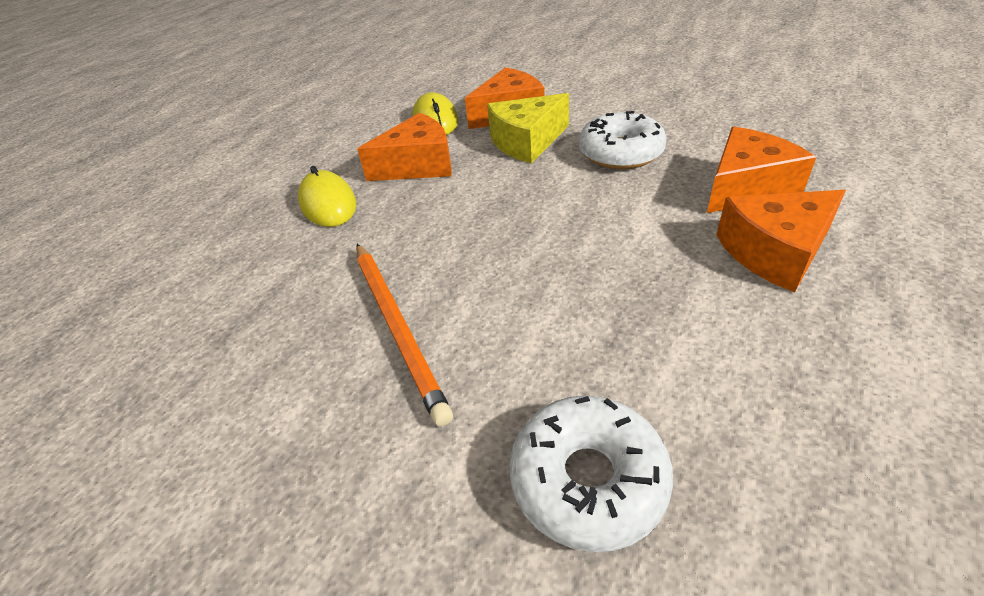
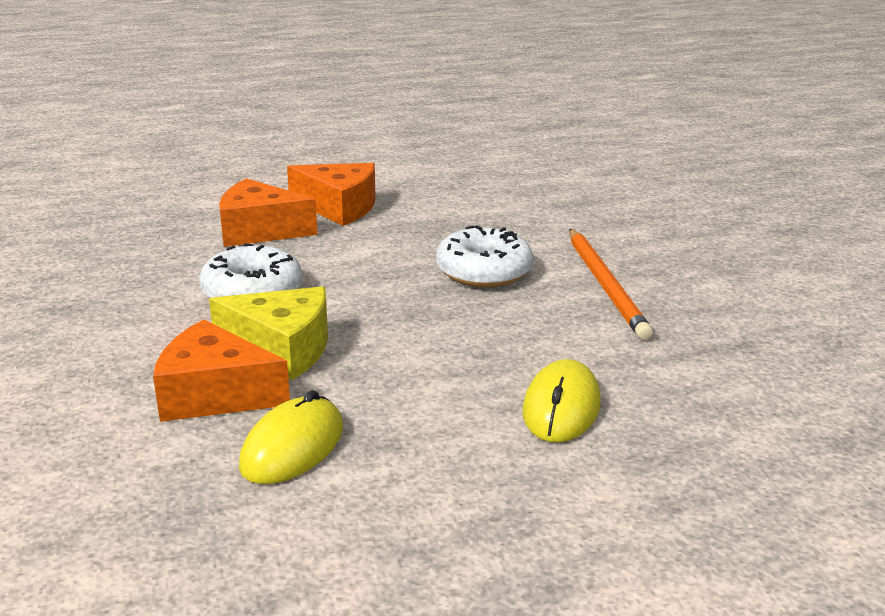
camera: 140 degrees left, 15 degrees down
(397, 327) = (605, 285): orange pencil -> orange pencil turned 150 degrees clockwise
(418, 165) = (416, 394): orange cheese -> none
(588, 479) = (583, 206): white donut -> white donut (484, 271)

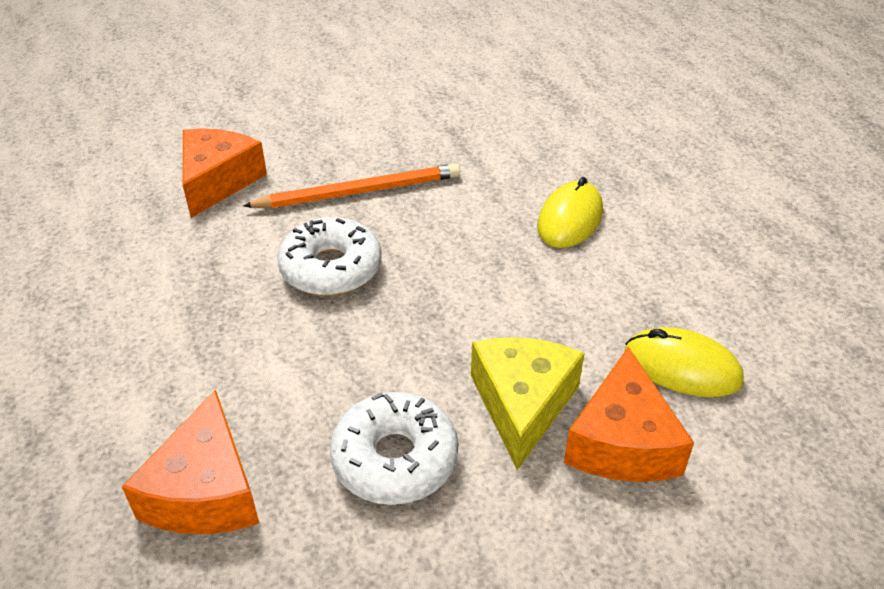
camera: 95 degrees left, 15 degrees up
(339, 207) = (132, 413): orange cheese -> orange cheese (218, 181)
(561, 407) = (570, 219): yellow mouse -> yellow mouse turned 75 degrees counterclockwise

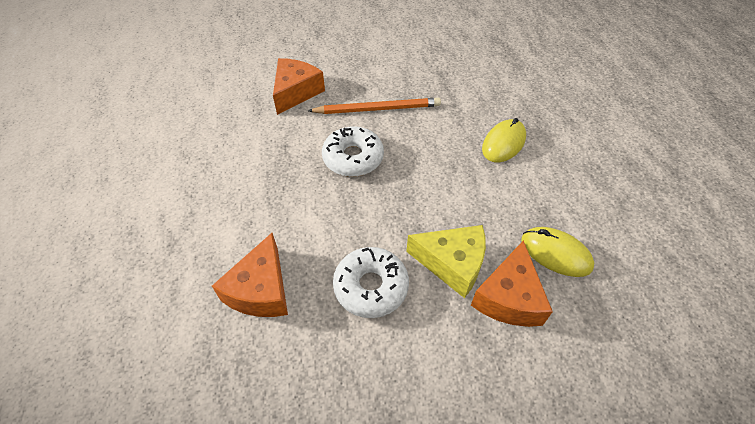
camera: 10 degrees right, 10 degrees up
(522, 404) = (452, 263): yellow cheese -> yellow cheese turned 90 degrees clockwise

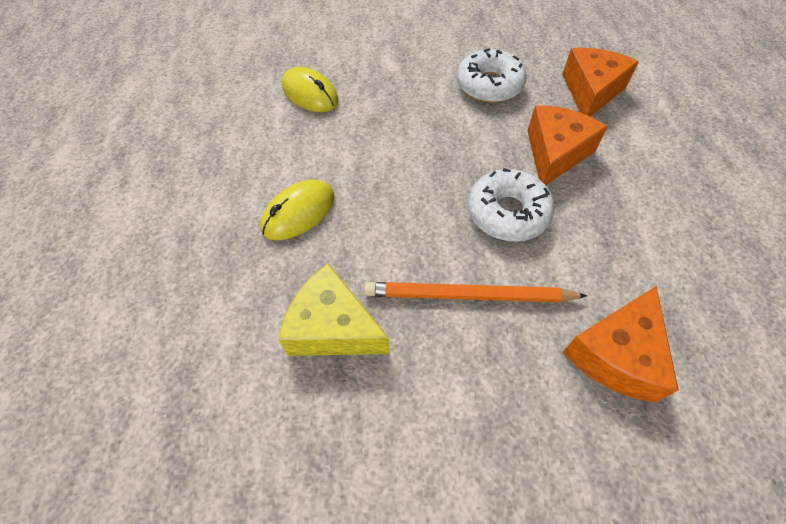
camera: 170 degrees left, 5 degrees up
(452, 263) = (410, 95): yellow cheese -> yellow cheese (333, 327)
(509, 297) = (369, 69): orange cheese -> orange cheese (555, 153)

